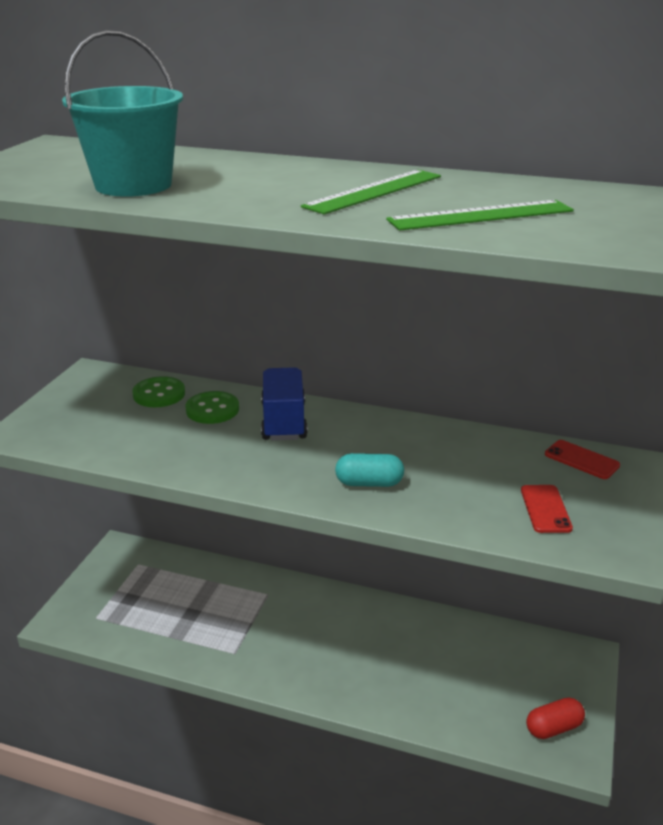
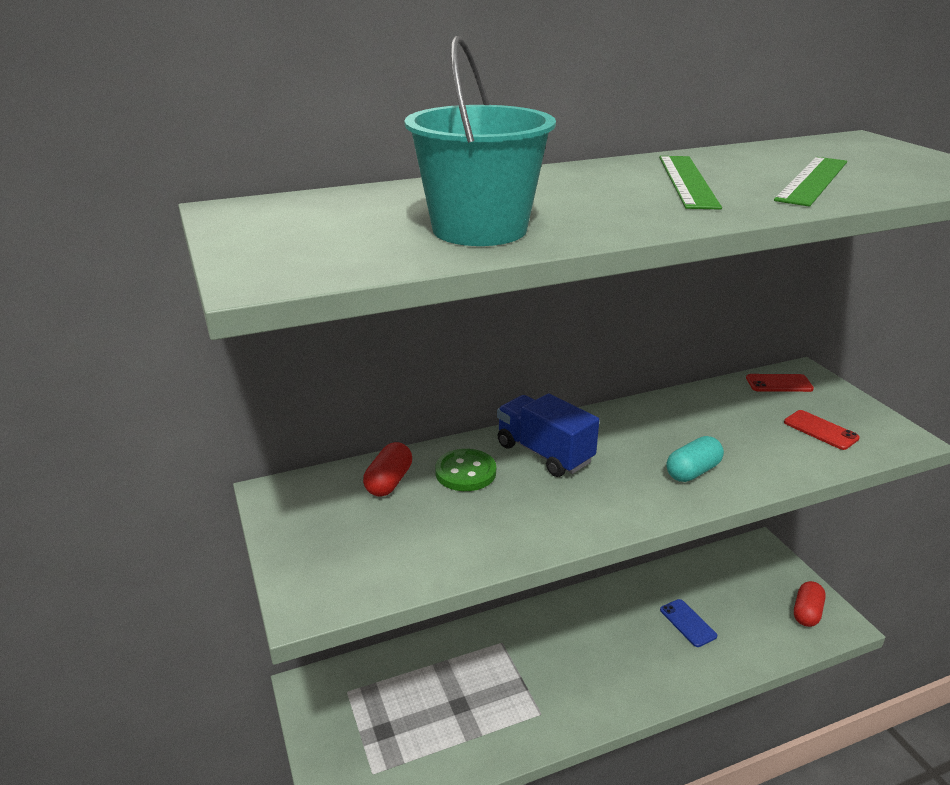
camera: 40 degrees left, 0 degrees up
(159, 394) = (389, 482): green button -> red capsule
(428, 668) = (688, 623): none -> blue phone

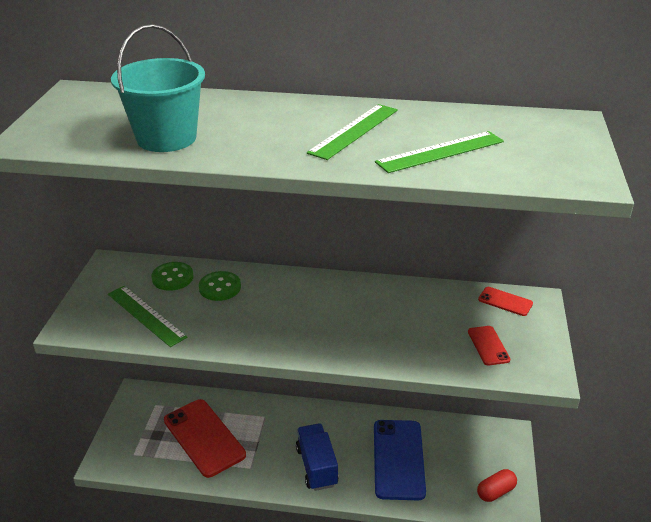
camera: 30 degrees right, 5 degrees up
(389, 482) = (172, 278): red capsule -> green button
(406, 541) = (146, 315): none -> green ruler
(449, 703) = (204, 437): none -> red phone
(544, 453) = (279, 292): blue truck -> blue truck (316, 466)
(688, 623) = (398, 459): blue phone -> blue phone, size x2.15
(692, 471) = (357, 339): turquoise capsule -> none

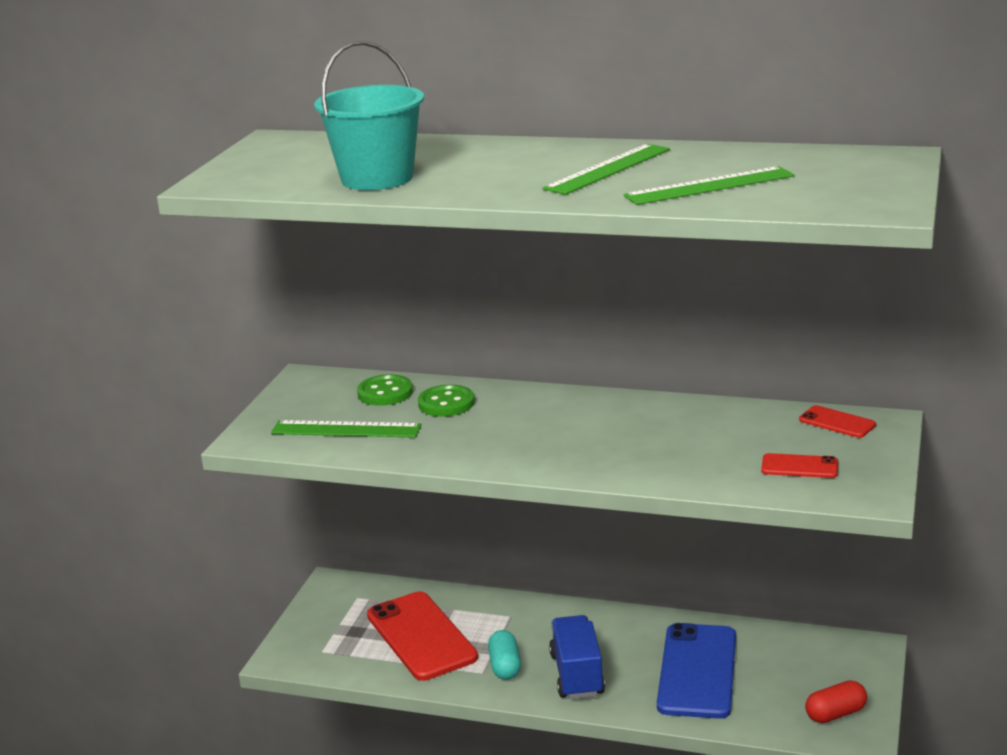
camera: 10 degrees right, 10 degrees down
(146, 315) = (346, 429): green ruler -> green ruler turned 45 degrees counterclockwise
(265, 461) = (505, 666): none -> turquoise capsule
(488, 345) = (799, 467): red phone -> red phone turned 75 degrees counterclockwise

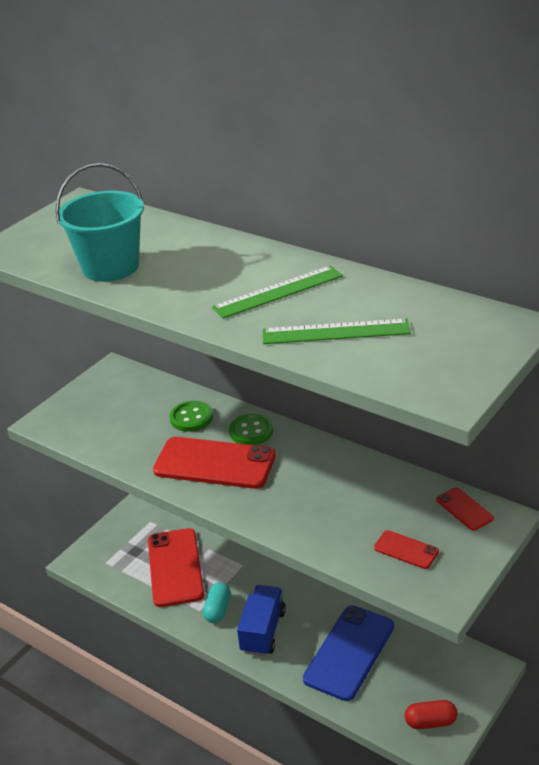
camera: 20 degrees right, 10 degrees up
(346, 429) = (110, 428): green ruler -> none
(385, 393) = (156, 397): green button -> green button (251, 431)
(509, 437) = (214, 463): none -> red phone

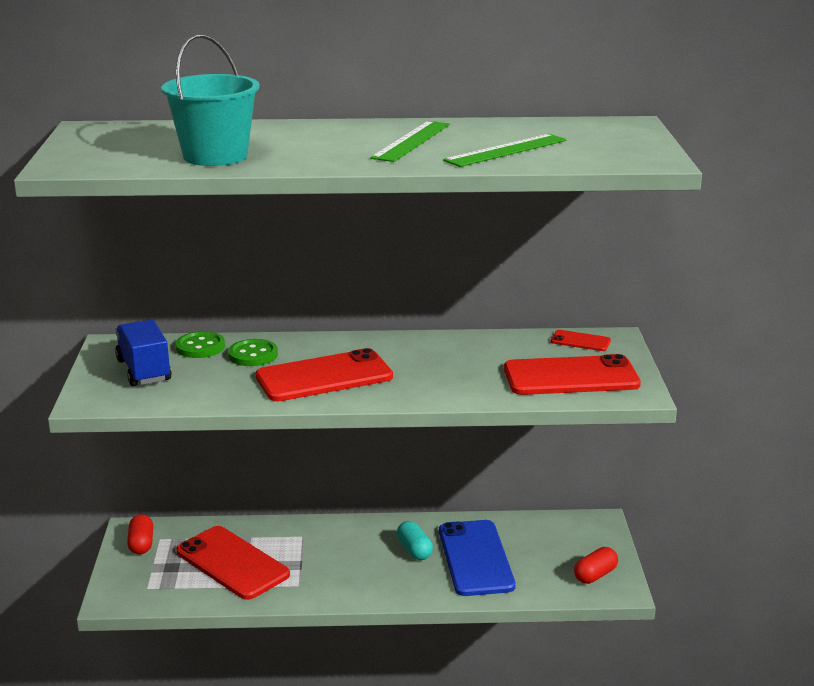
camera: 40 degrees left, 10 degrees down
(134, 521) = (141, 544): none -> red capsule
(218, 609) = (316, 577): turquoise capsule -> turquoise capsule (414, 550)
(251, 431) = (327, 347): green button -> green button (200, 347)
(263, 631) = (379, 575): blue truck -> blue truck (144, 370)
(406, 550) = (571, 377): red phone -> red phone, size x2.15

